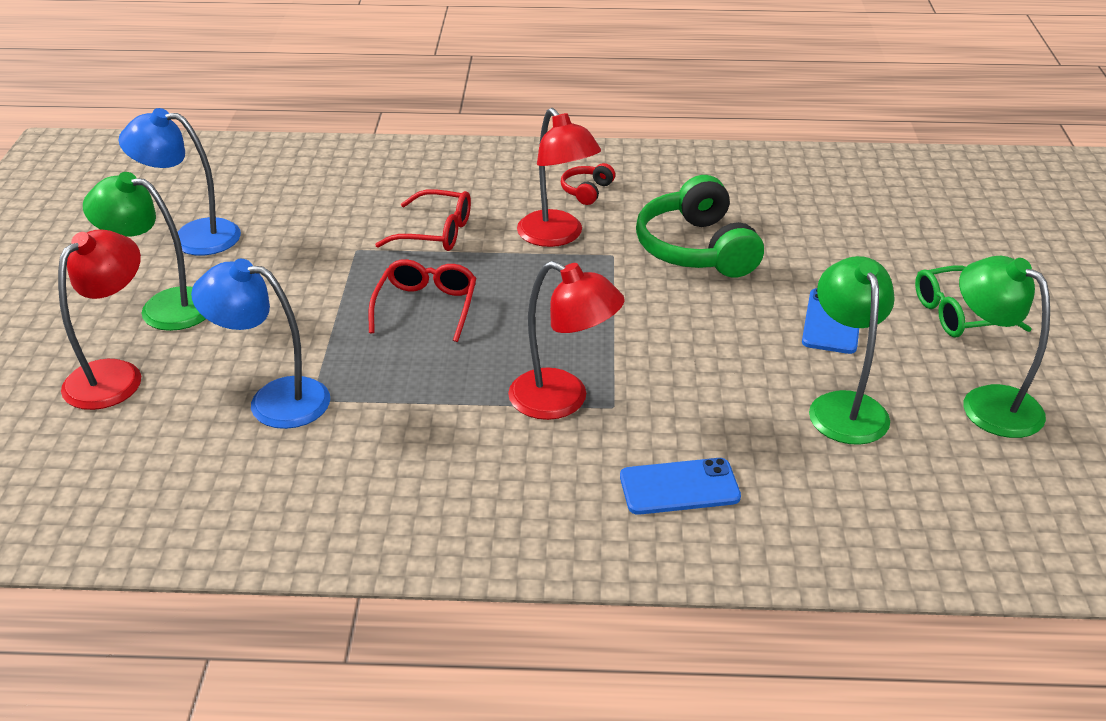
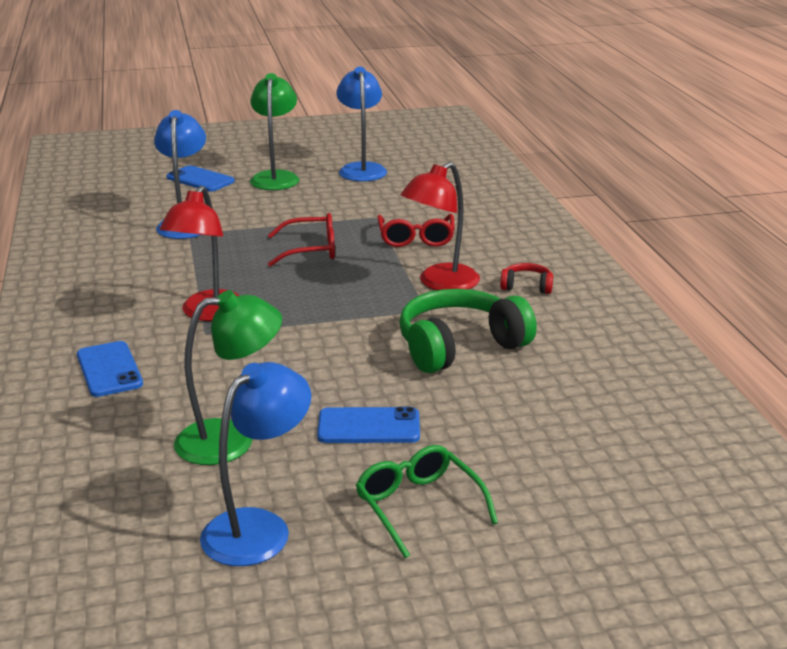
camera: 75 degrees right, 10 degrees down
(114, 375) = (200, 179): red lamp -> blue phone
(988, 402) = (259, 527): green lamp -> blue lamp

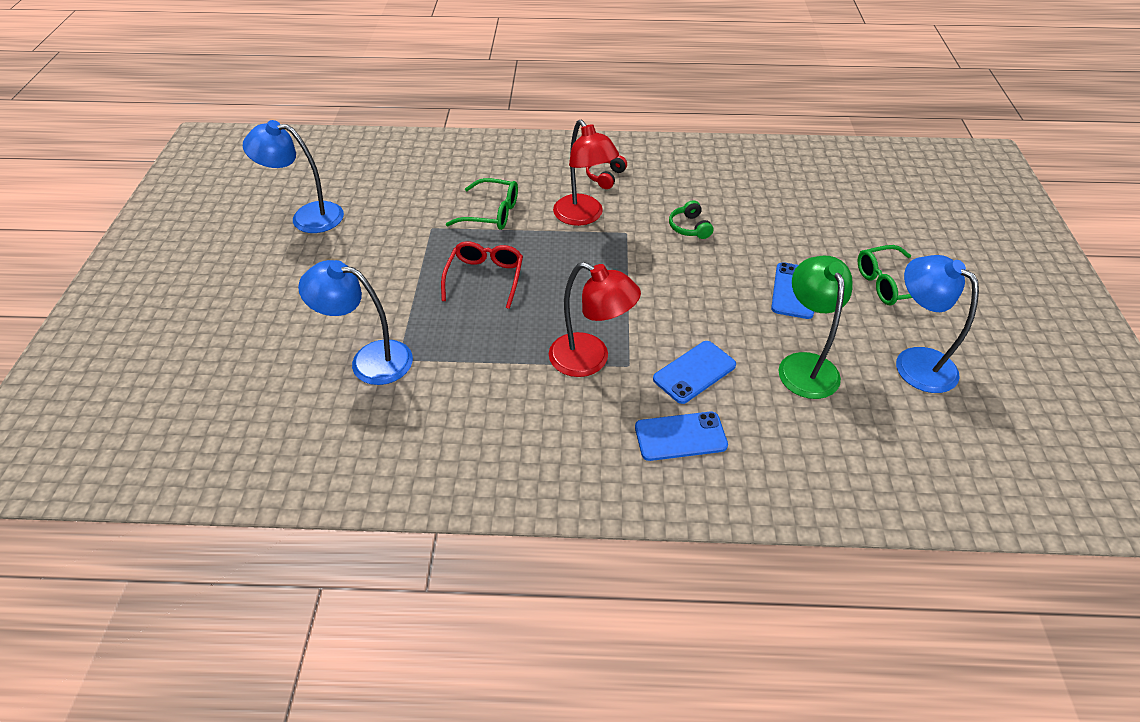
camera: 75 degrees left, 20 degrees up
(200, 179) = (248, 337): blue phone -> blue phone (694, 372)
(276, 177) = (285, 278): green lamp -> none
(416, 238) = (492, 213): red glasses -> green glasses
(459, 346) = (689, 227): green headphones -> green headphones, size x0.46

